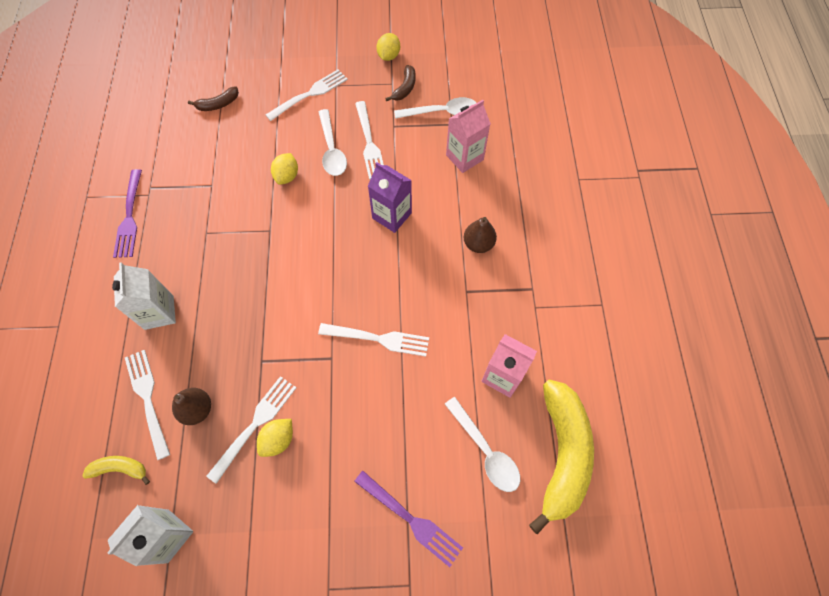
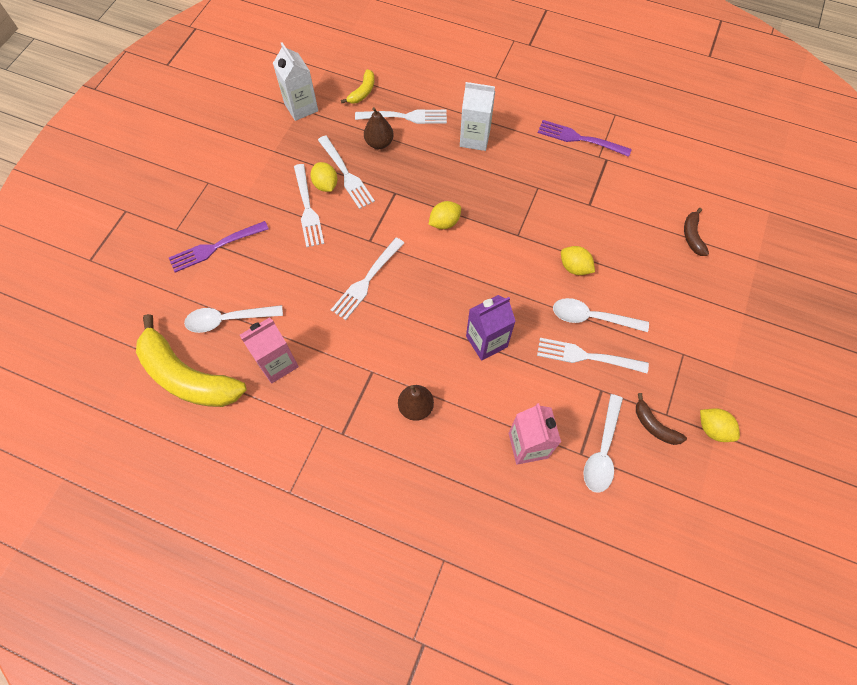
camera: 115 degrees right, 0 degrees up
(281, 298) = (444, 222): none -> yellow lemon
(309, 94) = (677, 323): white fork -> white fork (307, 208)

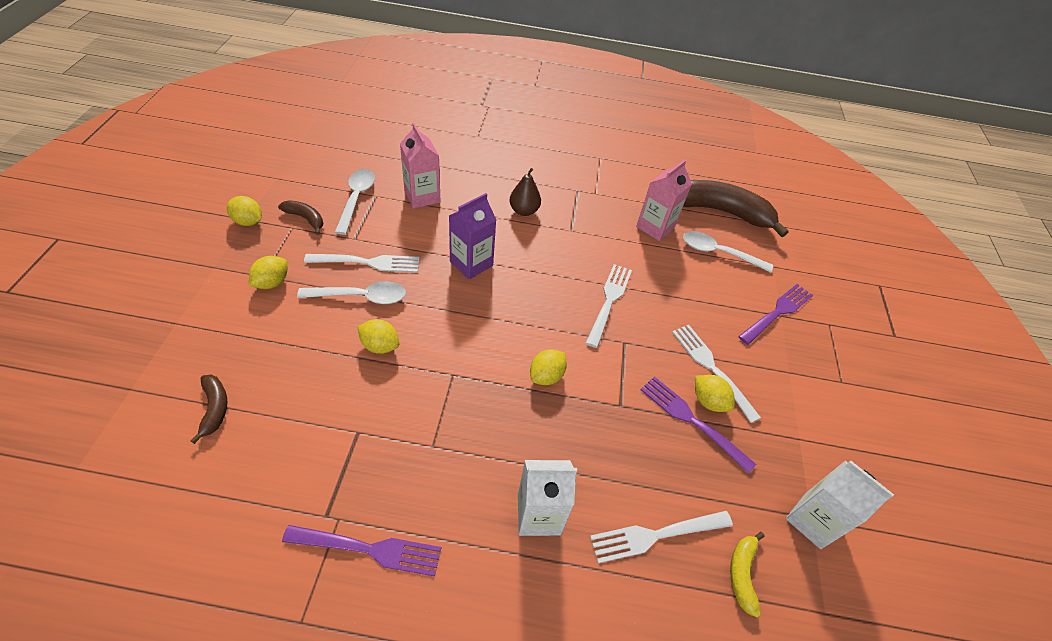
camera: 160 degrees right, 15 degrees down
(187, 376) = (721, 211): yellow banana -> brown banana
(228, 320) = (718, 253): white spoon -> white spoon turned 135 degrees counterclockwise
(345, 174) = (692, 421): white fork -> purple fork
(379, 143) = (672, 478): brown pear -> none
(673, 345) = (272, 283): none -> yellow lemon

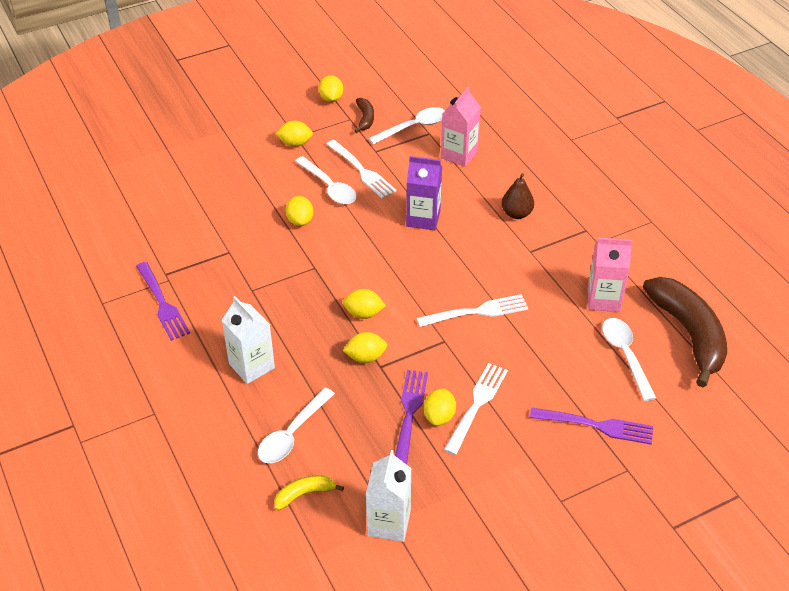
camera: 60 degrees right, 5 degrees down
(215, 408) = (186, 186): brown banana -> none
(601, 409) = (365, 357): none -> yellow lemon
(657, 535) = (292, 434): white fork -> white spoon

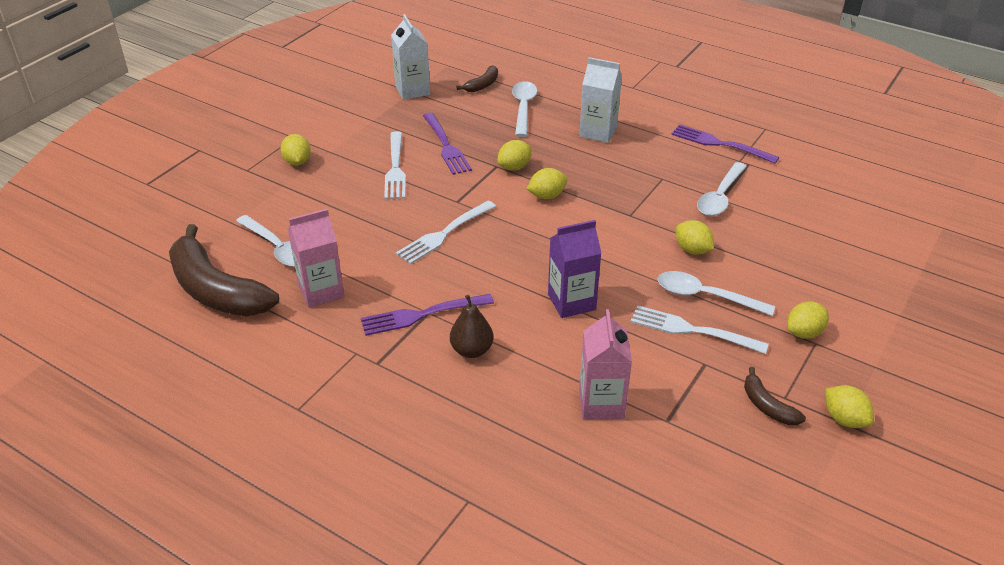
camera: 150 degrees right, 5 degrees down
(304, 494) = (482, 85): yellow banana -> brown banana
(413, 127) = (695, 421): white spoon -> white spoon (720, 197)
(439, 416) = (421, 152): yellow lemon -> yellow lemon (297, 162)
(595, 426) = (285, 188): purple fork -> purple fork (423, 314)

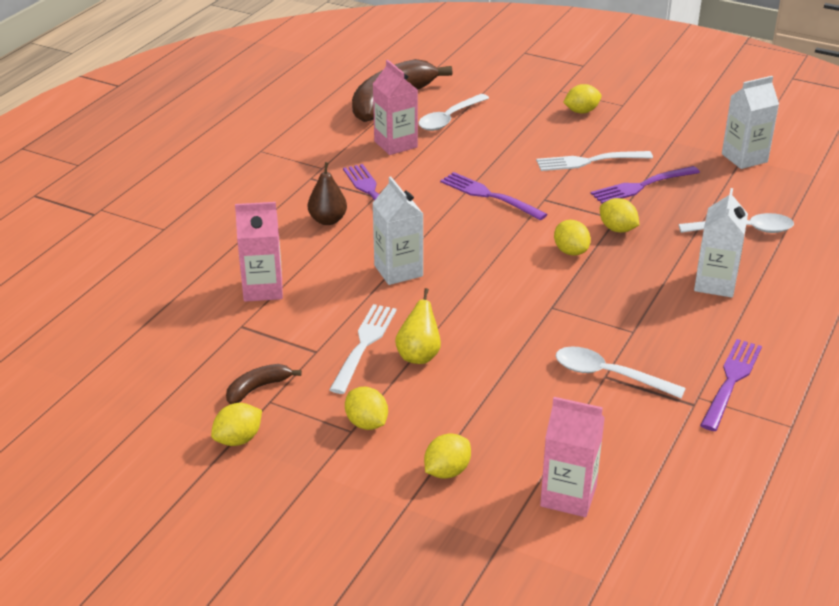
camera: 85 degrees right, 5 degrees down
(445, 233) = (490, 196): white fork -> purple fork
(482, 85) = (781, 200): brown banana -> none
(571, 302) = (398, 271): purple carton -> white carton
(692, 250) = (497, 349): yellow lemon -> yellow lemon (447, 471)
(705, 296) = (419, 355): white spoon -> yellow pear
(863, 231) = (568, 496): none -> pink carton

